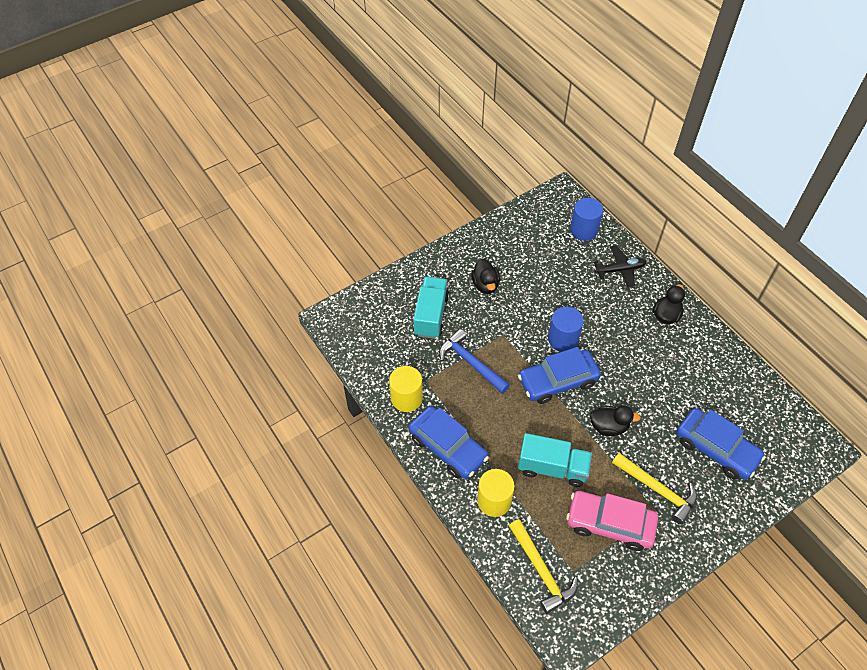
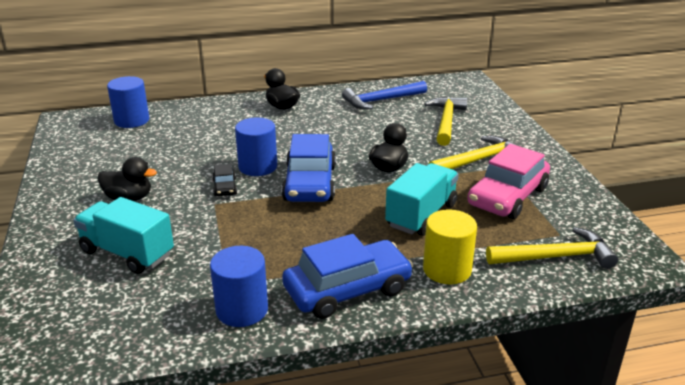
camera: 70 degrees left, 25 degrees down
(406, 398) = (242, 310): yellow cylinder -> blue cylinder
(471, 363) = (233, 238): blue hammer -> blue hammer (381, 100)
(525, 331) = (225, 187): none -> black car
(620, 270) = (205, 115): black plane -> none
(716, 449) = (446, 121): blue car -> yellow hammer

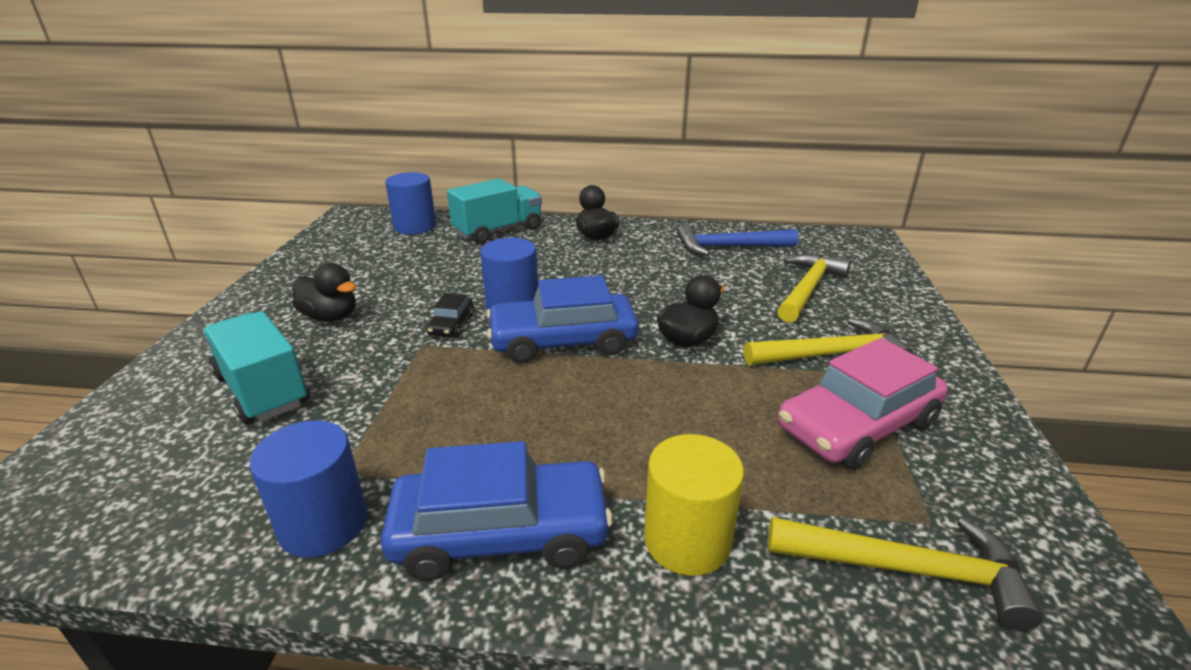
camera: 20 degrees right, 0 degrees up
(310, 183) = (563, 341): blue car -> blue car turned 60 degrees clockwise
(421, 215) = (696, 426): turquoise truck -> turquoise truck (498, 231)

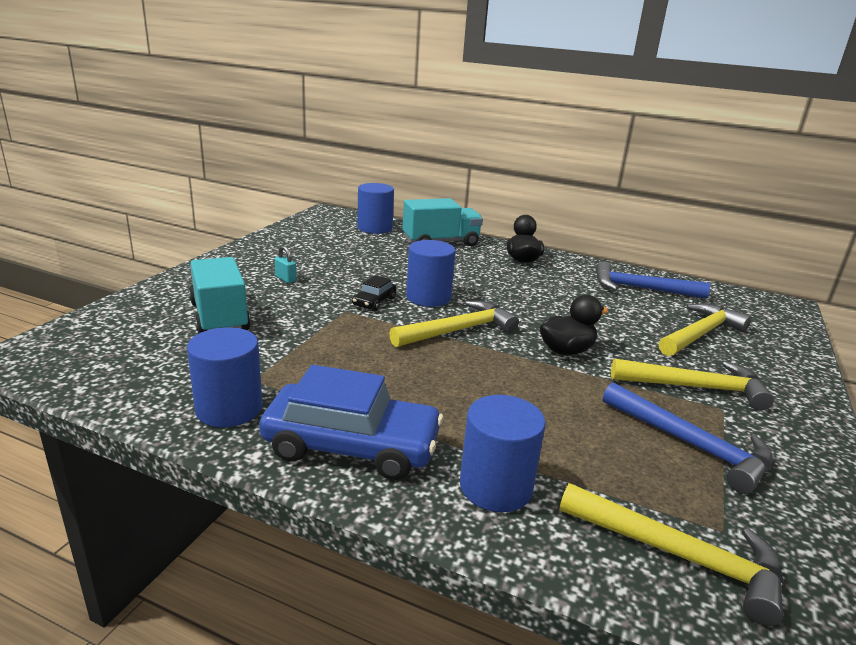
camera: 15 degrees right, 5 degrees down
(330, 317) = (285, 279): black duck -> turquoise padlock
(563, 341) = (458, 330): blue car -> yellow hammer
(687, 540) = (496, 486): yellow cylinder -> blue cylinder
(857, 425) = (691, 445): pink car -> blue hammer

